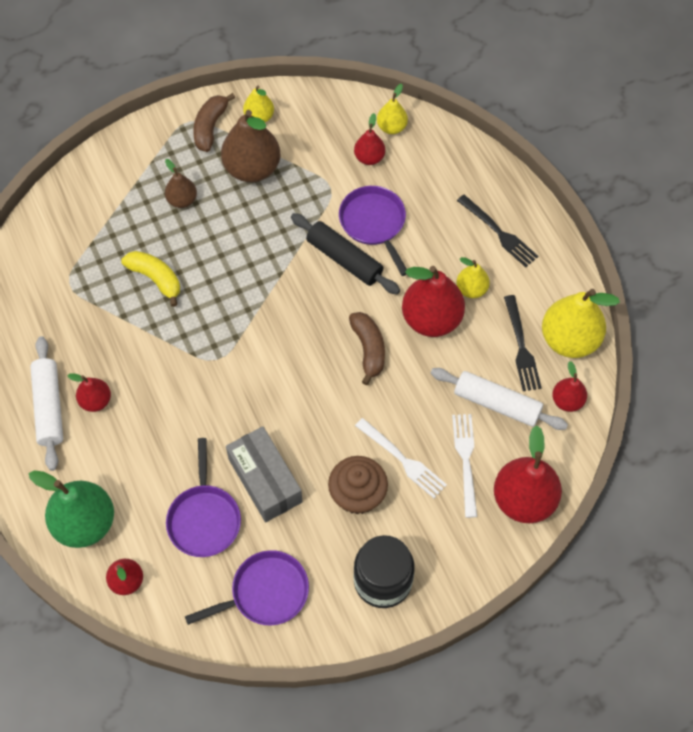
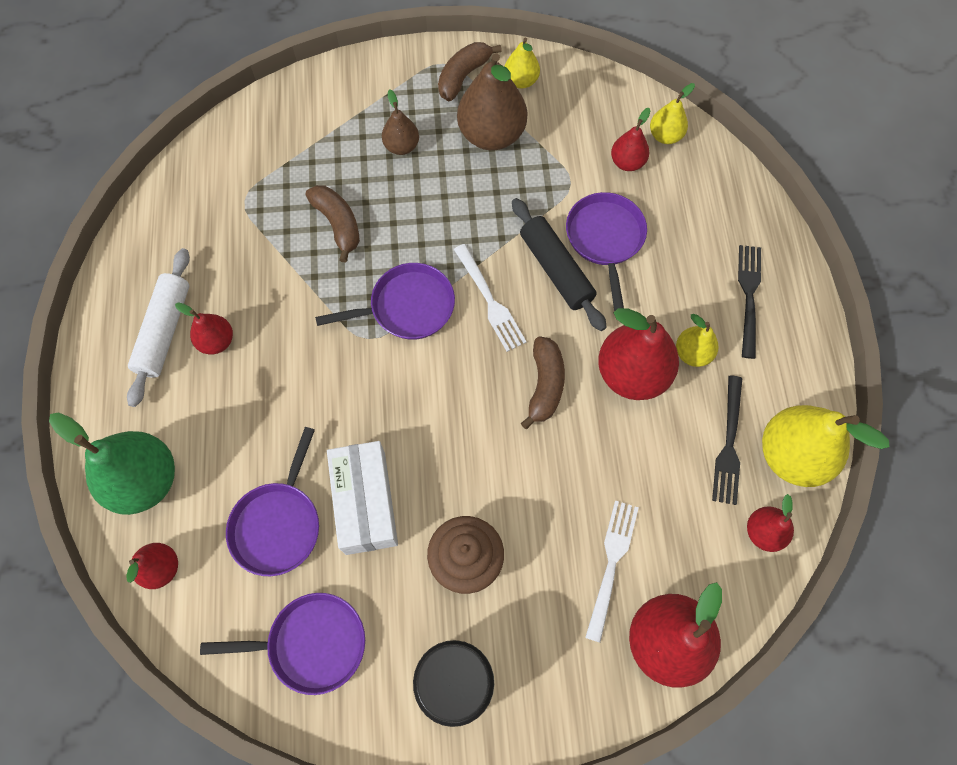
camera: 20 degrees right, 5 degrees up
(155, 278) = (338, 224): yellow banana -> brown banana
(238, 325) = (407, 307): none -> purple pan
(265, 480) = (365, 502): grey box -> white box
(402, 460) = (535, 535): white fork -> white fork (490, 300)
(497, 403) = (674, 505): white rolling pin -> none
(499, 232) = (748, 296): black fork -> black fork turned 150 degrees counterclockwise

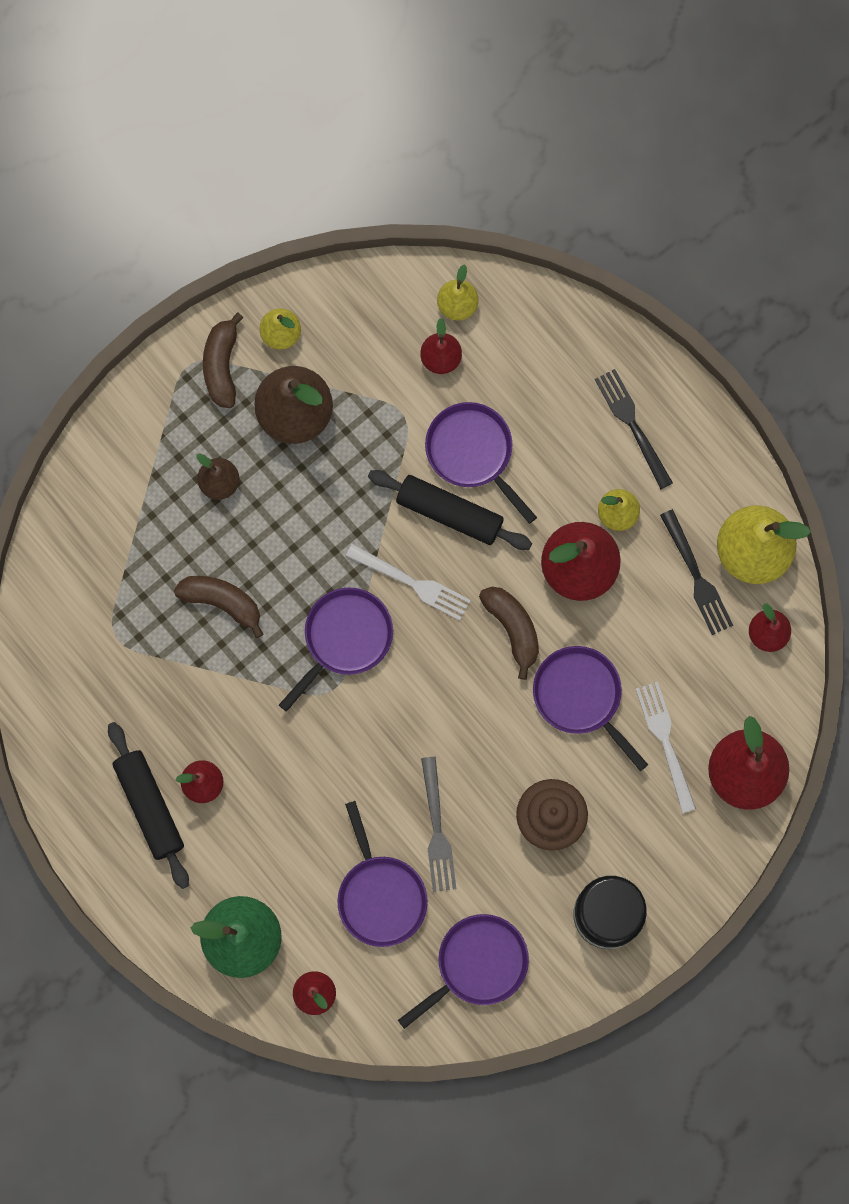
camera: 35 degrees left, 10 degrees up
(164, 331) = (149, 806): white rolling pin -> black rolling pin
(365, 502) = (437, 829): white box -> grey fork
(563, 476) = (581, 697): none -> purple pan

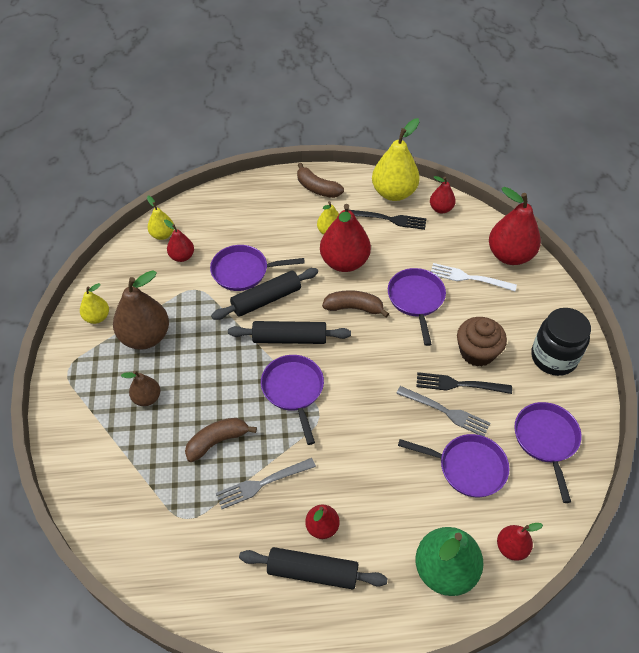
camera: 55 degrees left, 25 degrees down
(208, 687) = (262, 483): none -> grey fork
(222, 366) = (84, 355): brown banana -> brown banana (317, 188)
(412, 583) = (289, 338): white fork -> black rolling pin
(581, 697) = (416, 299): purple pan -> purple pan turned 90 degrees clockwise
(632, 425) = (290, 202): black fork -> black fork (459, 384)

